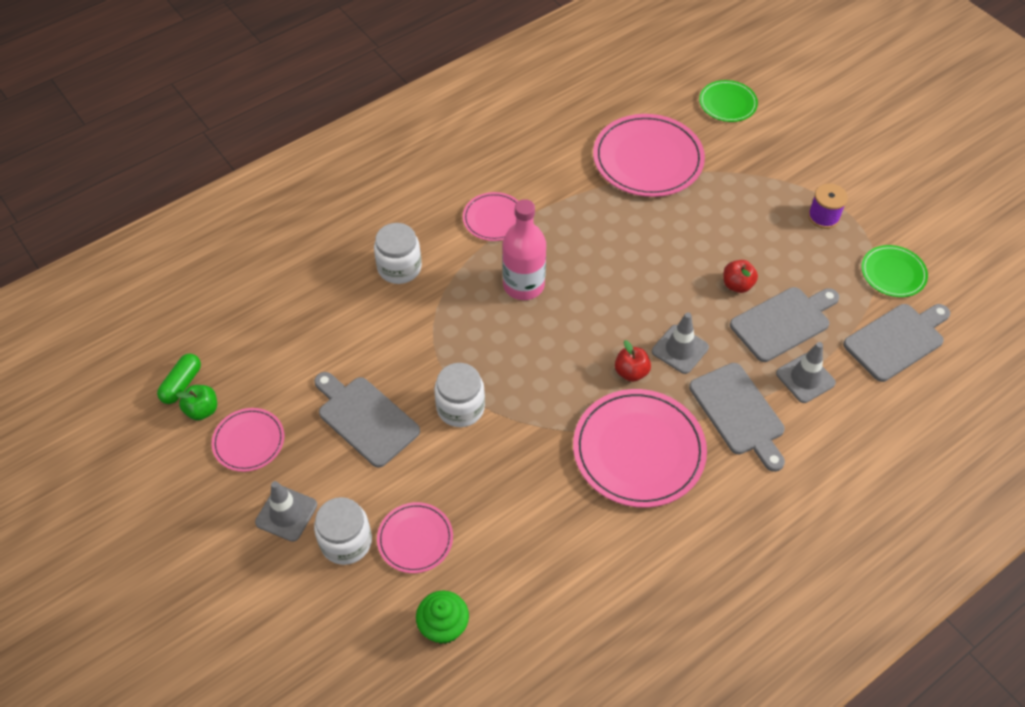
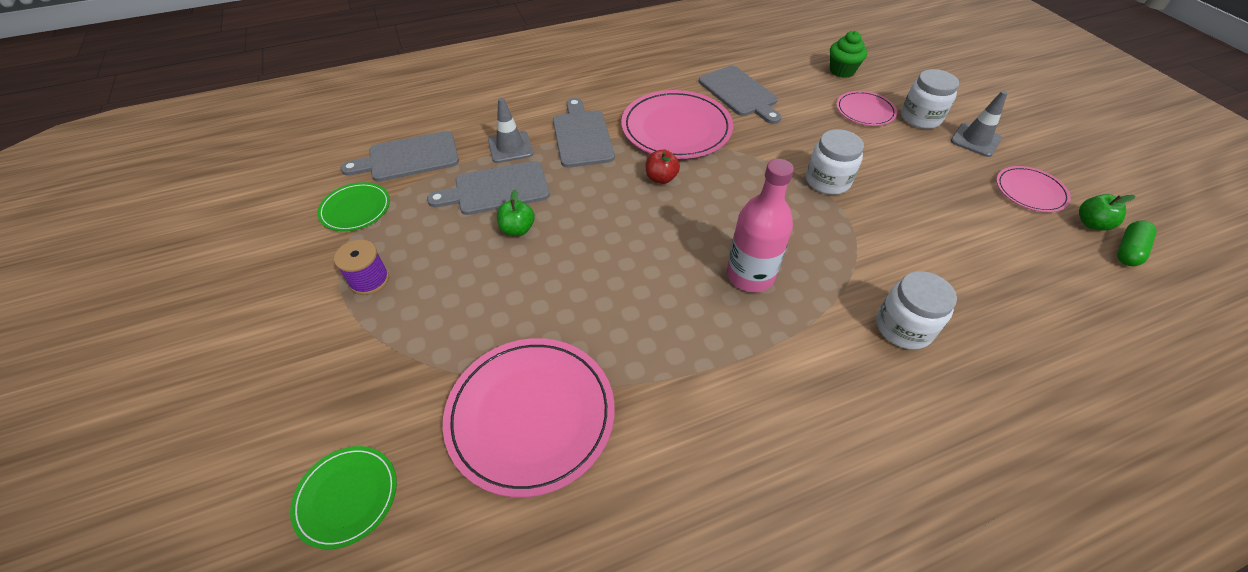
camera: 165 degrees left, 5 degrees down
(365, 418) = (919, 189): grey cutting board -> grey cutting board (739, 93)
(494, 218) = (776, 369): pink plate -> none
(680, 349) = (607, 187): grey traffic cone -> none
(737, 285) = (517, 229): red apple -> green apple

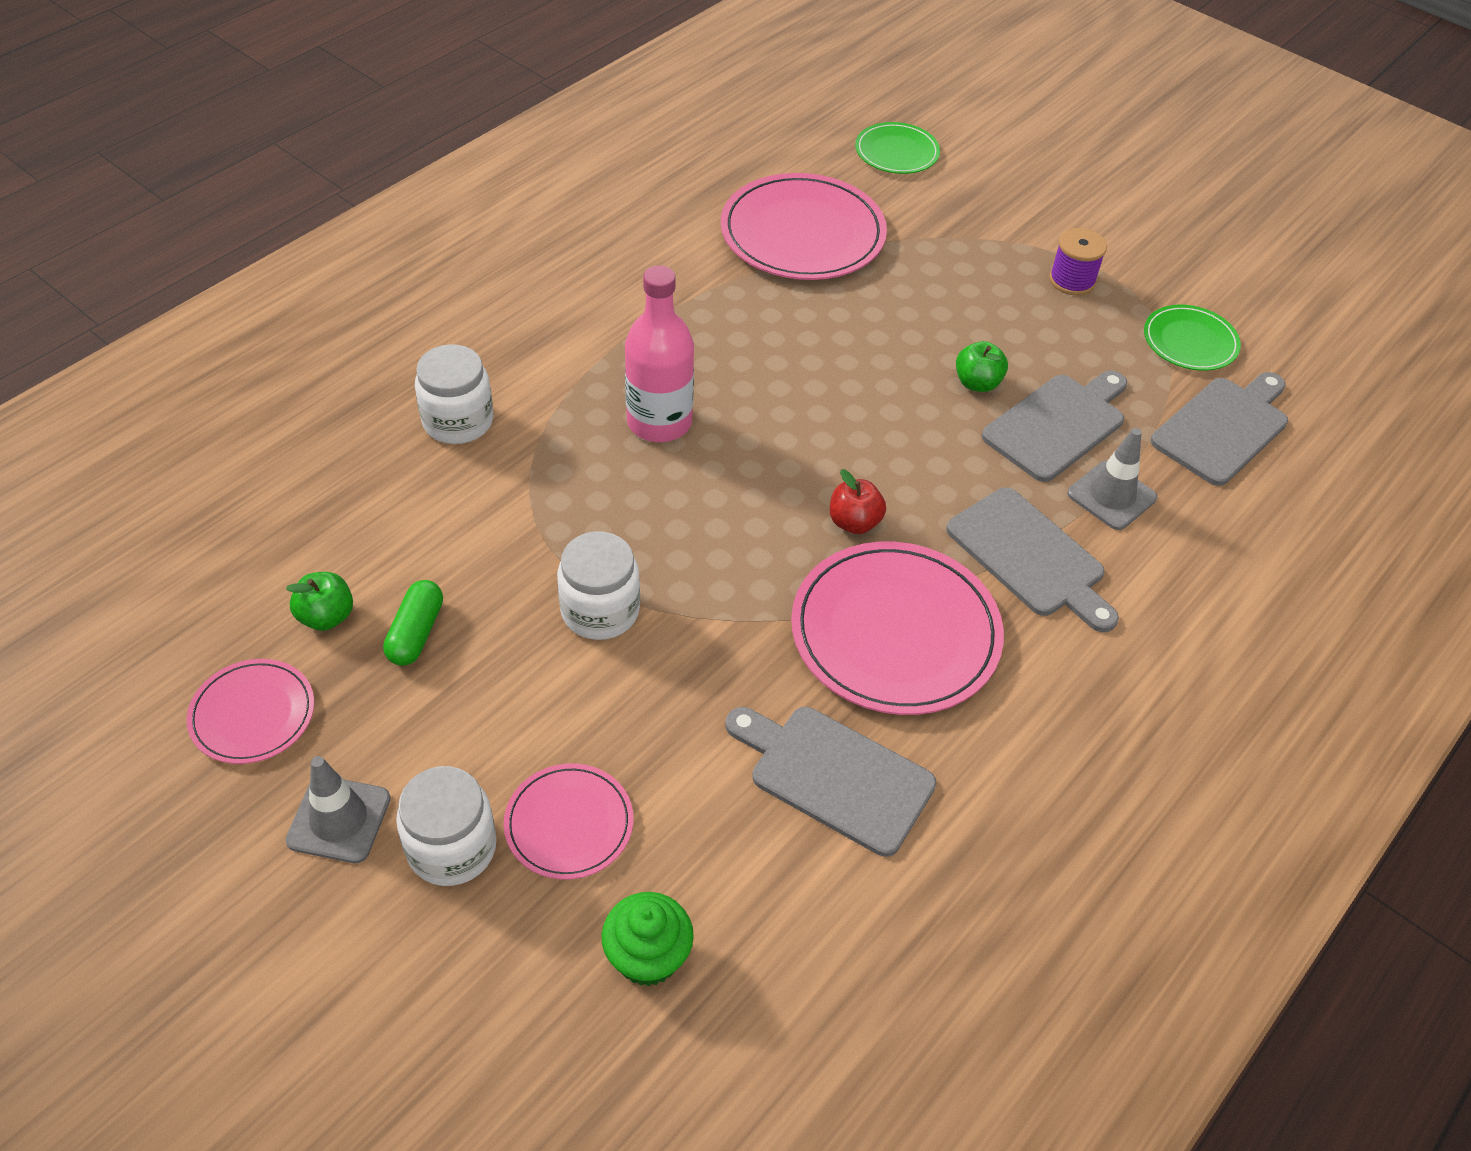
camera: 150 degrees right, 0 degrees up
(1091, 224) = (162, 677): green apple -> green apple (326, 616)
(1128, 250) = (119, 641): green capsule -> green capsule (416, 633)

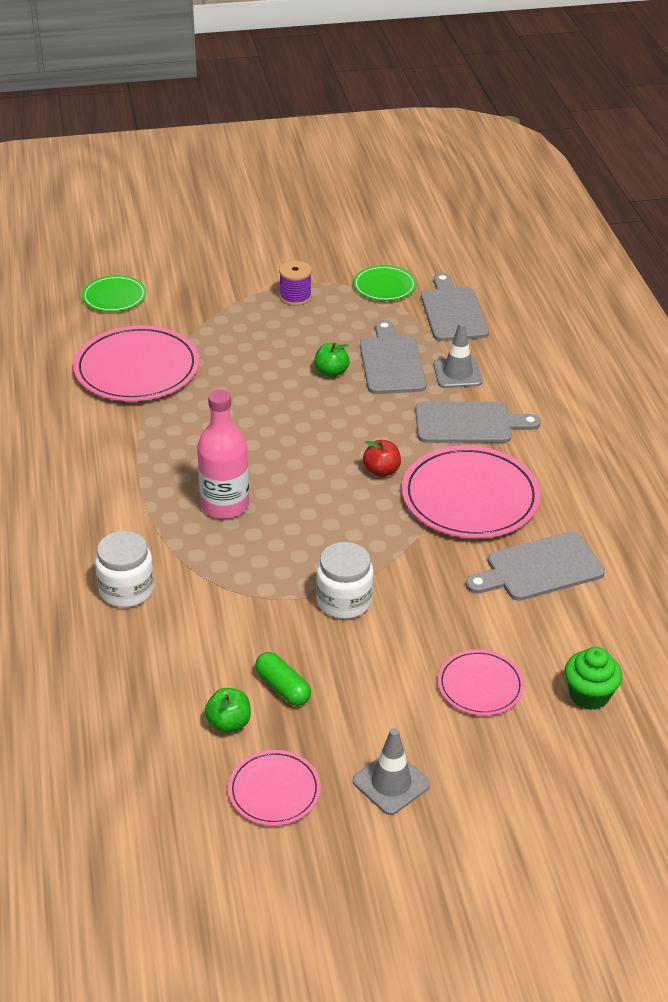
camera: 50 degrees left, 10 degrees down
(452, 847) = (454, 742): white jar -> none

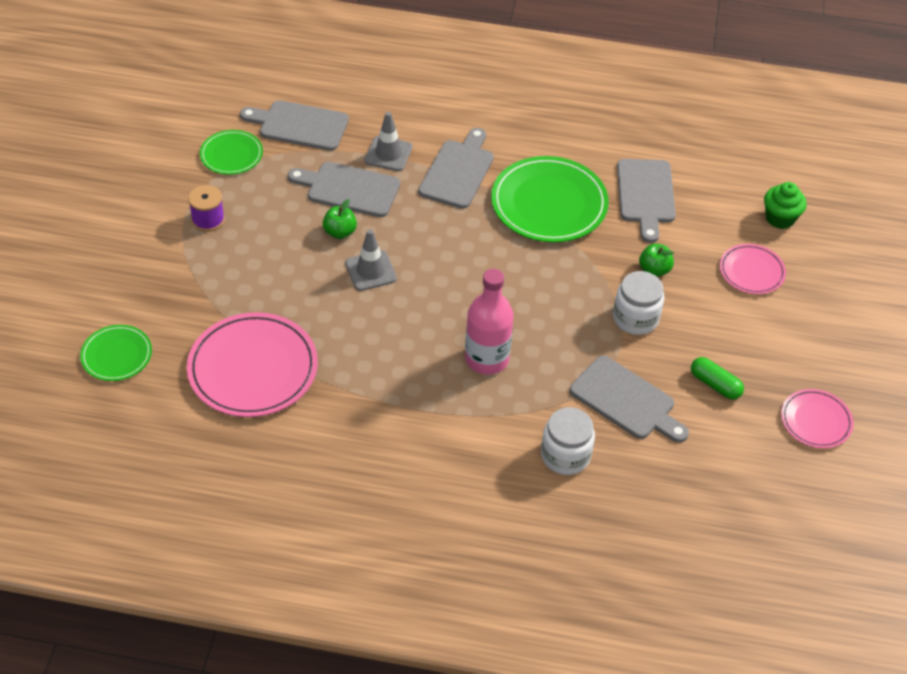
camera: 70 degrees left, 10 degrees up
(222, 619) = (626, 400): none -> grey cutting board
(229, 723) = (741, 428): green apple -> green apple (654, 270)
(283, 687) = (715, 384): green capsule -> green capsule turned 60 degrees clockwise
(381, 471) = (491, 244): red apple -> none
(391, 783) = (828, 352): grey traffic cone -> grey traffic cone (371, 271)
(470, 497) = (549, 203): pink plate -> green plate

